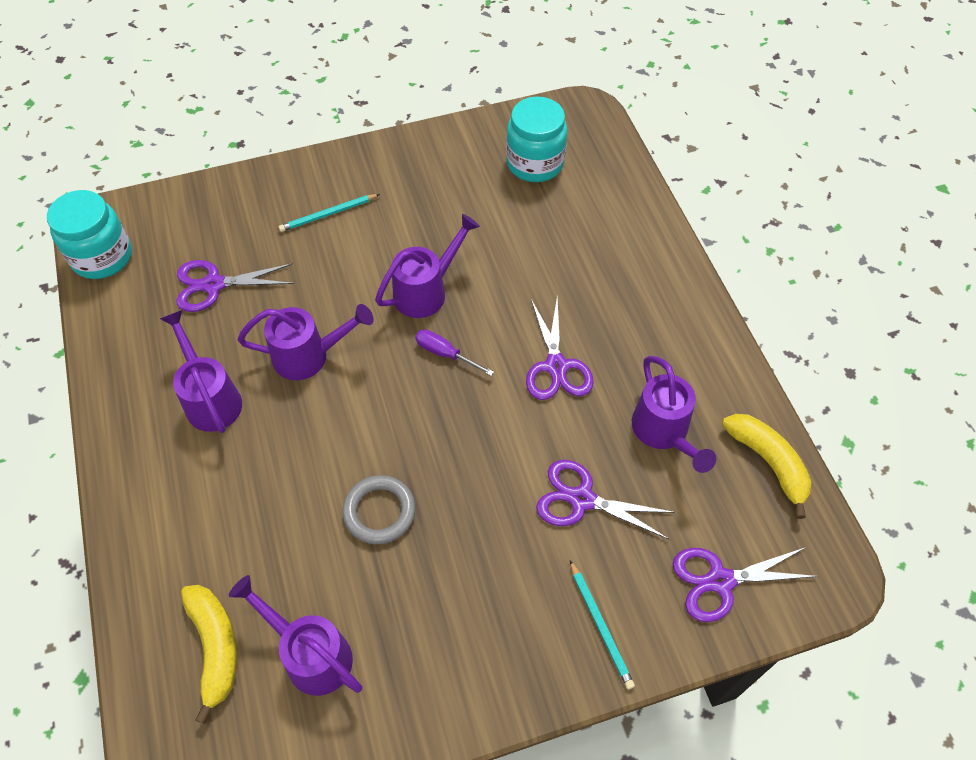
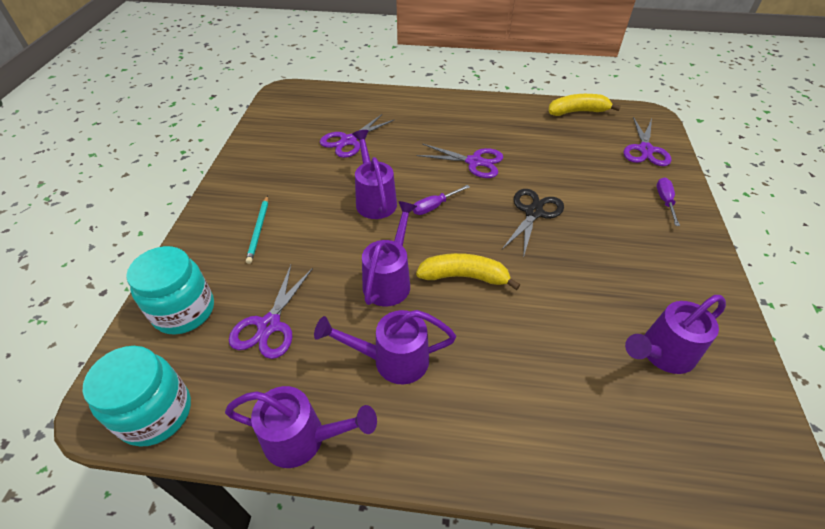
camera: 65 degrees left, 10 degrees down
(215, 647) = (645, 421): yellow banana -> yellow banana (464, 276)
(379, 512) = (551, 278): grey ring -> none
(488, 463) = (533, 212): none -> black scissors
(535, 163) = (308, 121): turquoise jar -> turquoise jar (184, 311)
(582, 499) = (576, 182): purple scissors -> purple scissors (349, 141)
(600, 626) = (665, 201): turquoise pencil -> purple screwdriver
(663, 432) = (542, 138): purple watering can -> purple watering can (303, 438)

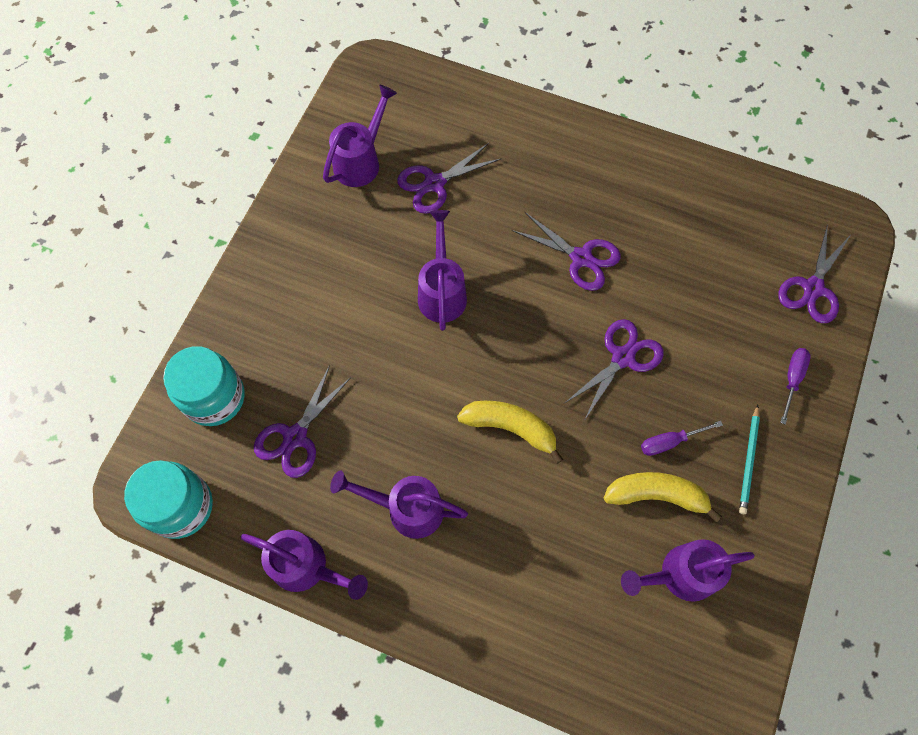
camera: 15 degrees right, 20 degrees up
(258, 230) = (302, 307): turquoise pencil -> turquoise pencil (748, 461)
(389, 280) = (429, 412): purple watering can -> purple watering can (360, 161)
(434, 206) = (509, 319): purple screwdriver -> purple screwdriver (670, 442)
(533, 212) = (623, 357): black scissors -> purple scissors
(577, 112) = (755, 196): yellow banana -> yellow banana (656, 495)

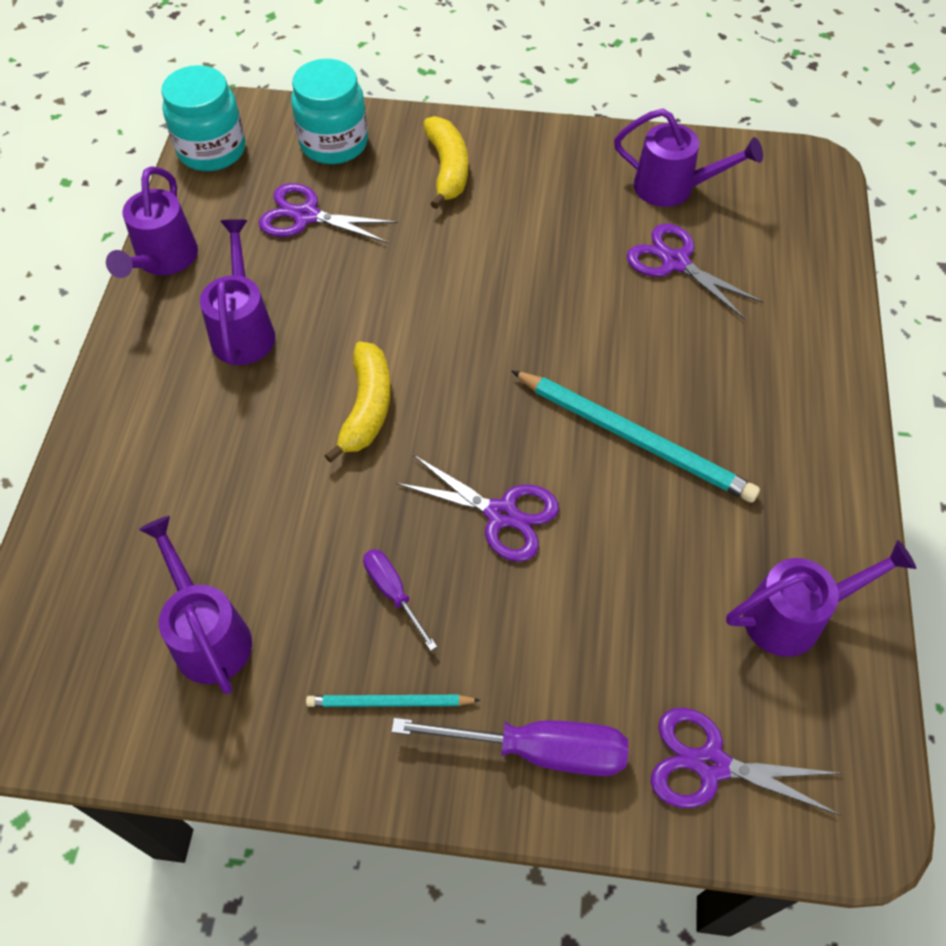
camera: 75 degrees right, 10 degrees down
(442, 292) = (526, 302): purple watering can -> purple watering can (793, 616)
(581, 258) = (634, 438): purple scissors -> turquoise pencil
(656, 495) = (313, 588): yellow banana -> yellow banana (447, 169)
(792, 379) = (538, 750): purple screwdriver -> purple screwdriver, size x1.76

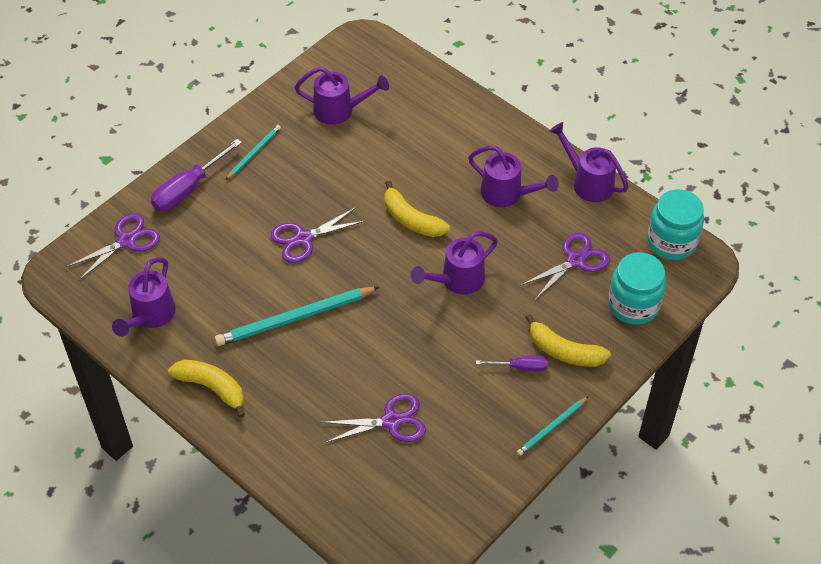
camera: 125 degrees right, 5 degrees down
(393, 593) = (301, 179): purple screwdriver -> purple screwdriver (520, 367)
(552, 137) = (551, 427): none -> turquoise pencil
(672, 188) = (452, 465): purple watering can -> purple watering can (457, 280)
(814, 460) = (212, 388): none -> yellow banana

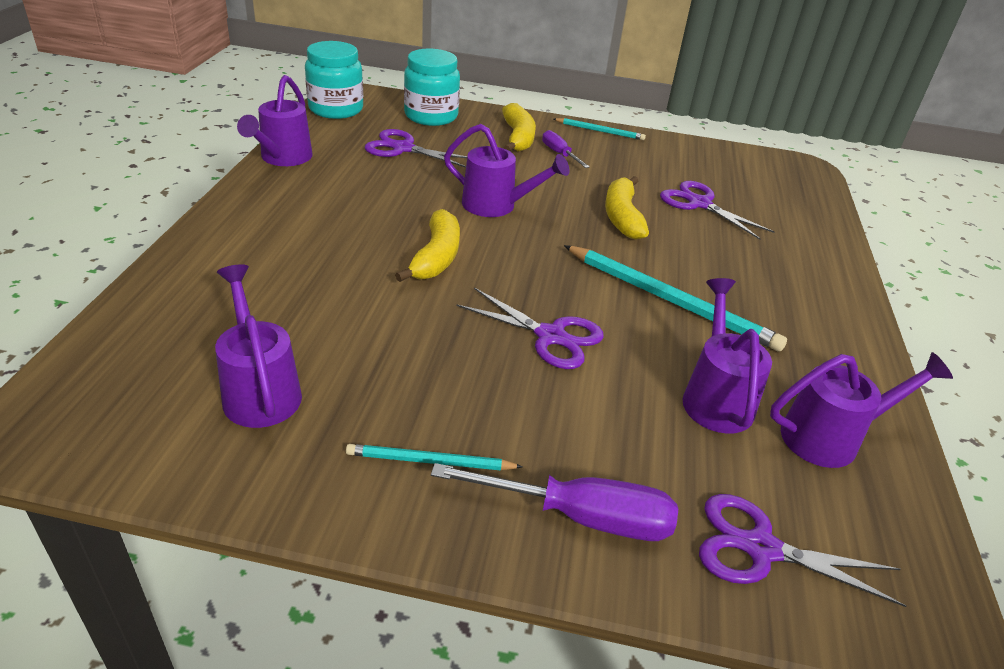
camera: 125 degrees left, 15 degrees down
(212, 388) = (831, 331): yellow banana -> yellow banana (622, 217)
(507, 194) = (339, 202): purple watering can -> purple watering can (715, 398)

